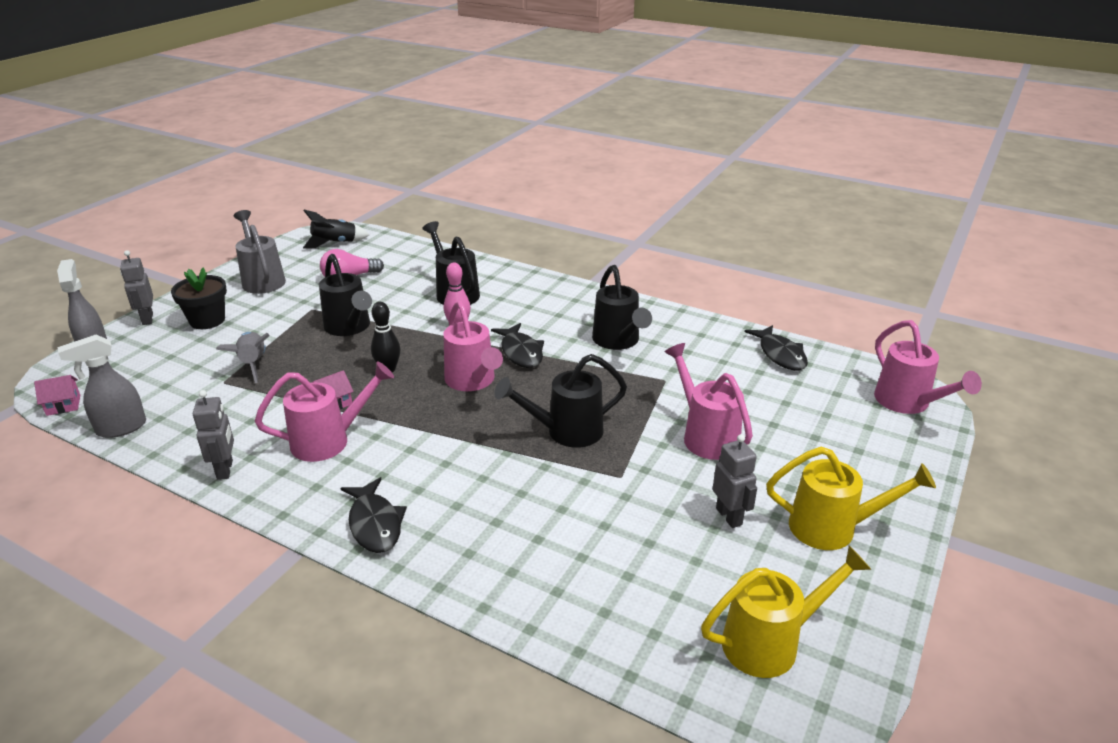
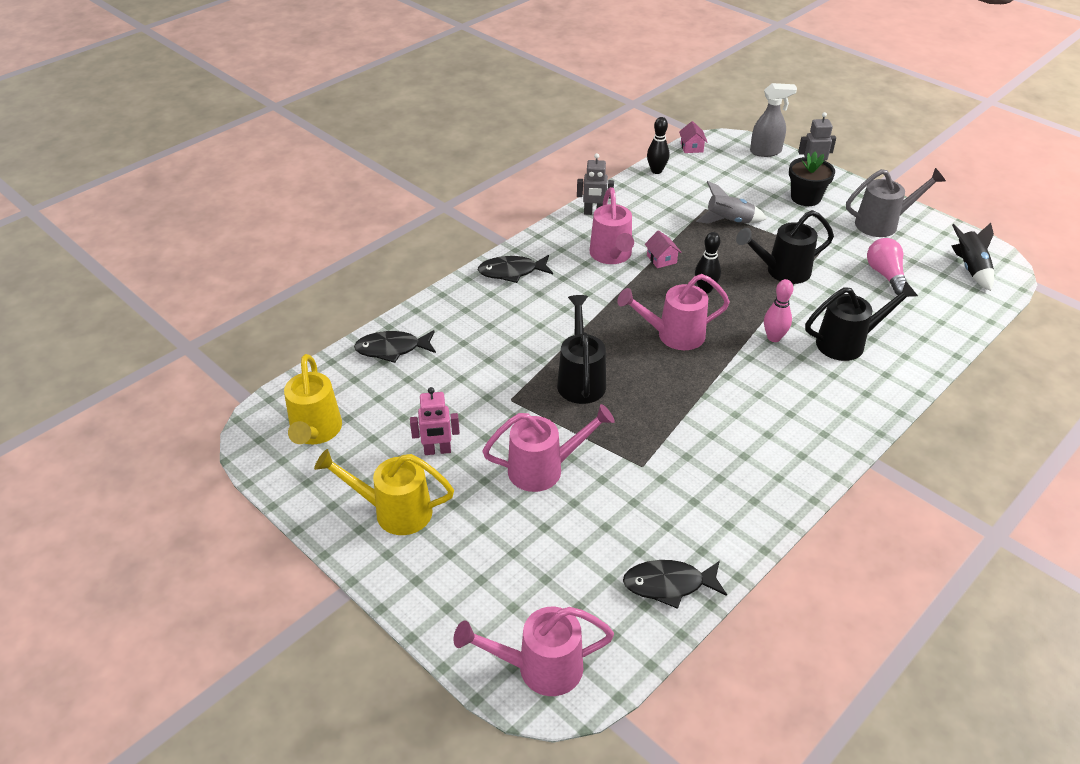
camera: 105 degrees right, 10 degrees up
(121, 428) = (656, 171): grey spray bottle -> black bowling pin
(521, 352) = (717, 373): black fish -> black fish (392, 349)
(618, 341) = (725, 448): black watering can -> none
(729, 516) = (437, 451): grey robot -> pink robot
(832, 528) = (395, 511): yellow watering can -> yellow watering can turned 75 degrees clockwise

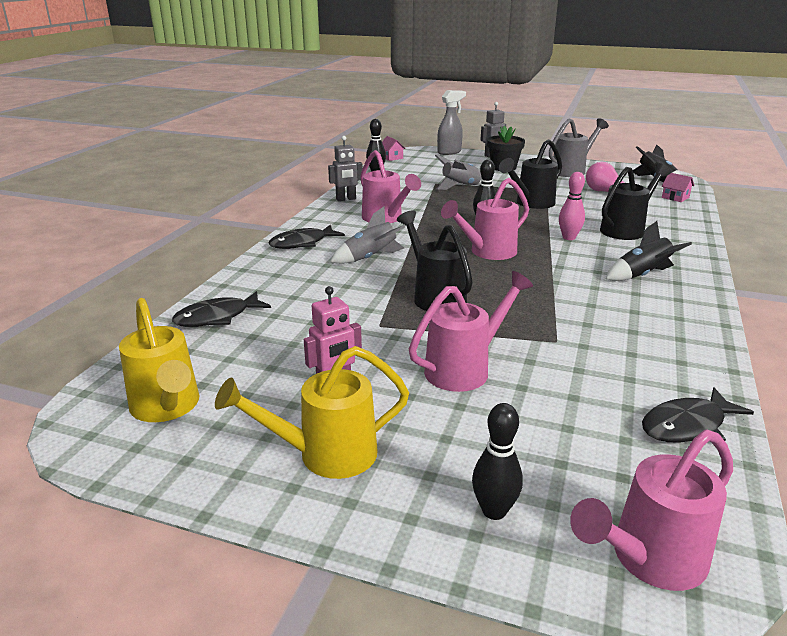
camera: 25 degrees left, 15 degrees down
(471, 596) = (494, 511): none -> black bowling pin
(559, 311) = (370, 258): none -> grey rocket
(661, 259) = (429, 213): pink house -> pink house (675, 197)
(798, 413) = (642, 275): none -> black rocket

